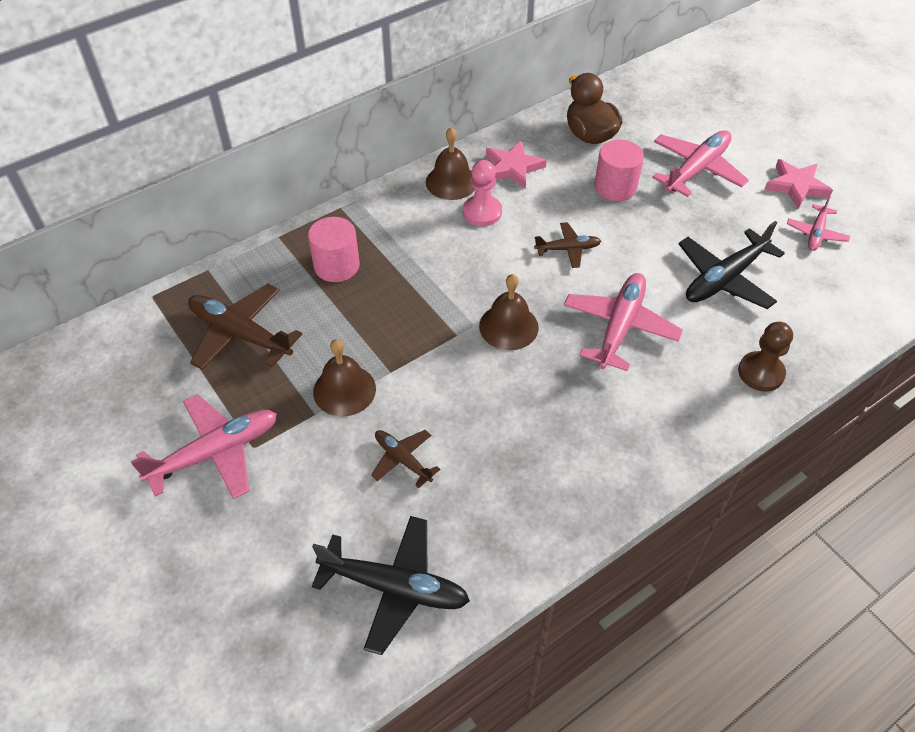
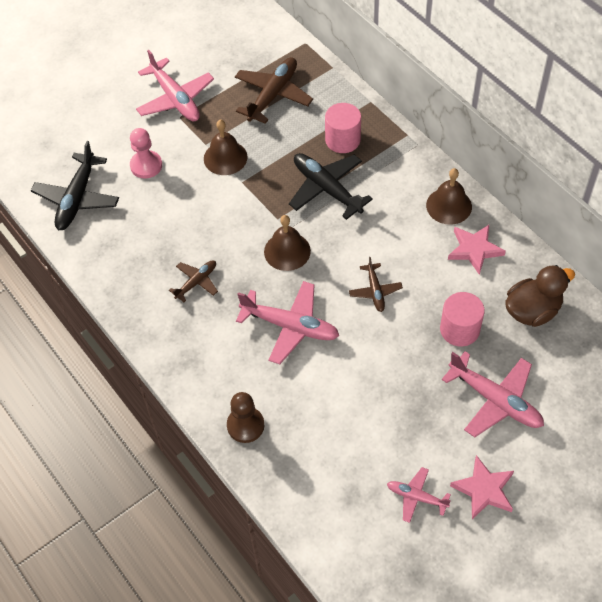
camera: 90 degrees right, 5 degrees up
(402, 459) = (168, 195): brown plane -> brown plane (196, 282)
(482, 212) = (413, 229): pink pawn -> pink pawn (146, 165)
(725, 279) = (350, 410): black plane -> black plane (326, 189)

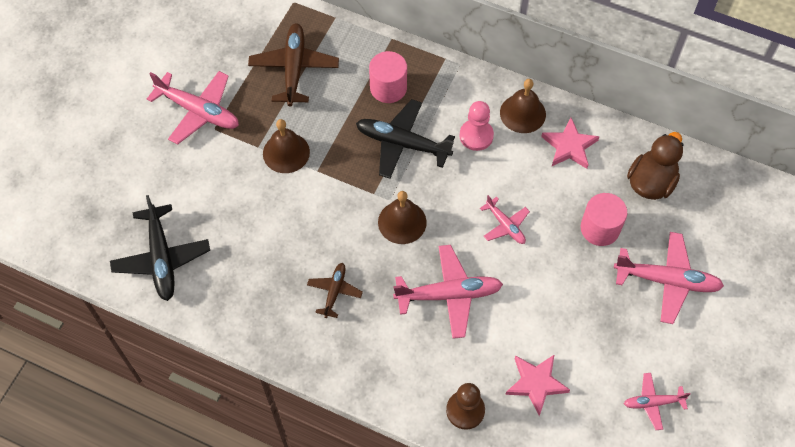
camera: 30 degrees left, 5 degrees up
(146, 165) = (211, 194): pink pawn -> pink pawn (476, 136)
(375, 291) = (505, 225): brown plane -> pink plane
(484, 490) = (704, 367): pink star -> pink star (536, 383)

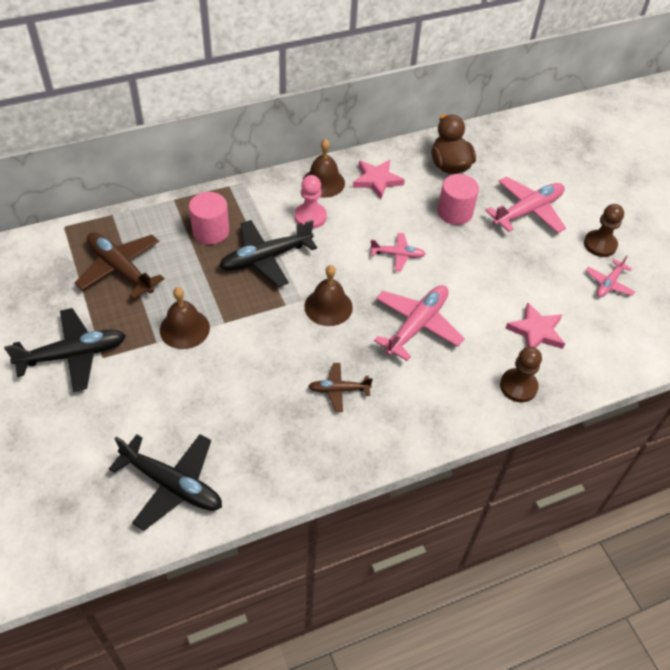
camera: 50 degrees left, 10 degrees down
(199, 111) = (73, 355): pink plane -> black plane
(334, 291) = (338, 390): brown plane -> brown plane turned 60 degrees counterclockwise
(693, 364) = (600, 245): none -> brown pawn

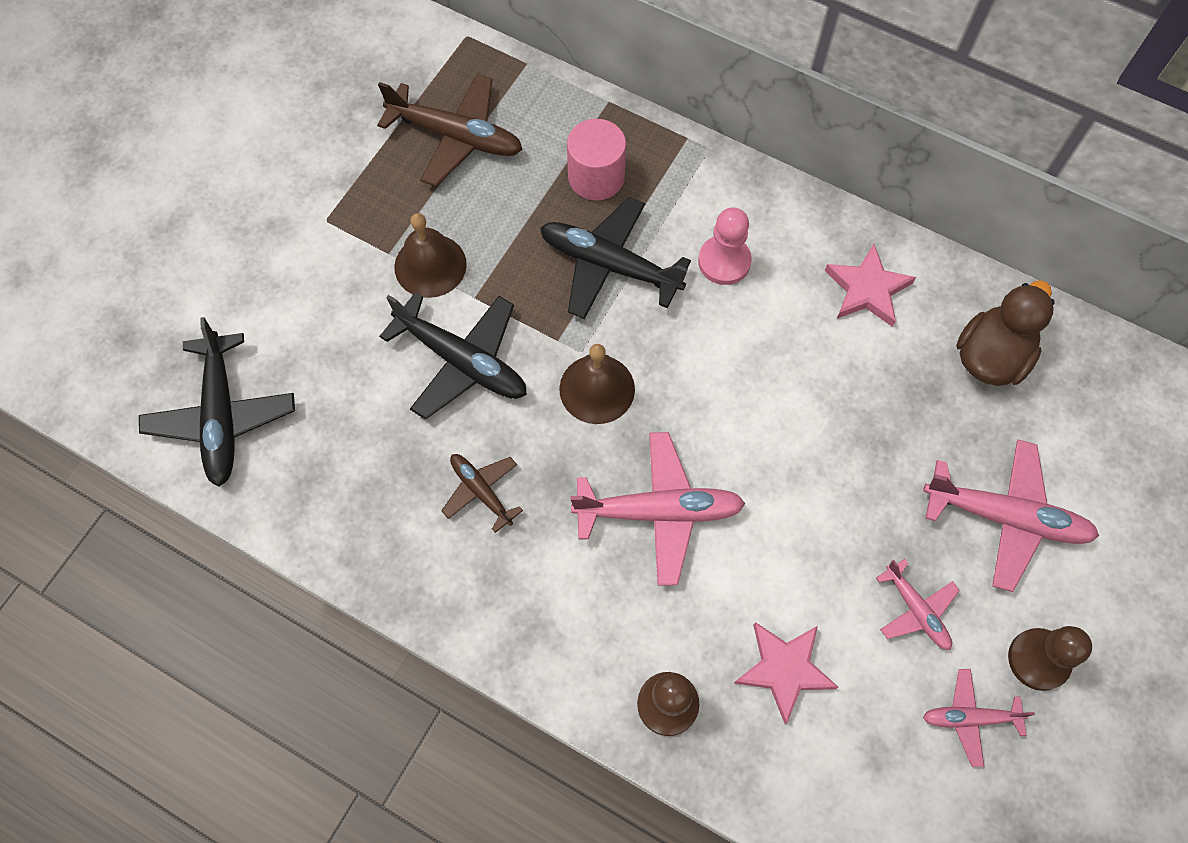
camera: 55 degrees right, 15 degrees up
(73, 355) = (305, 191): black plane -> black plane (462, 361)
(120, 269) = (456, 137): brown plane -> brown plane turned 105 degrees clockwise
(323, 182) = (799, 232): brown bell -> none
(397, 255) = (757, 407): pink plane -> pink plane (916, 610)
(455, 212) = (905, 424): pink cylinder -> none

